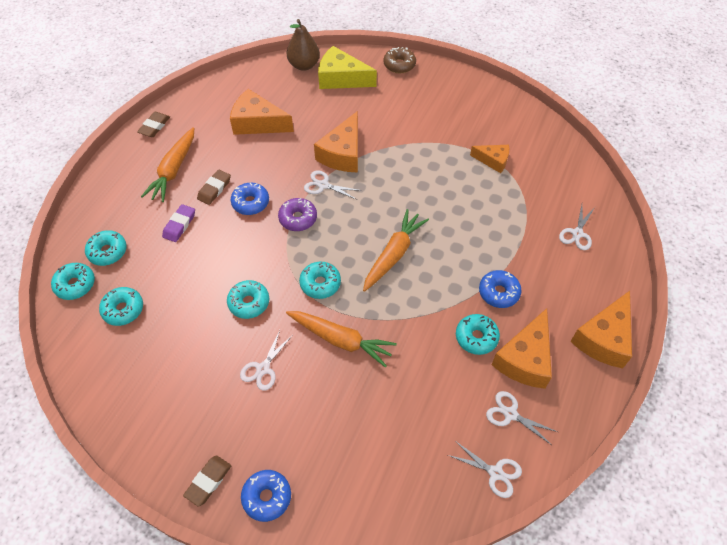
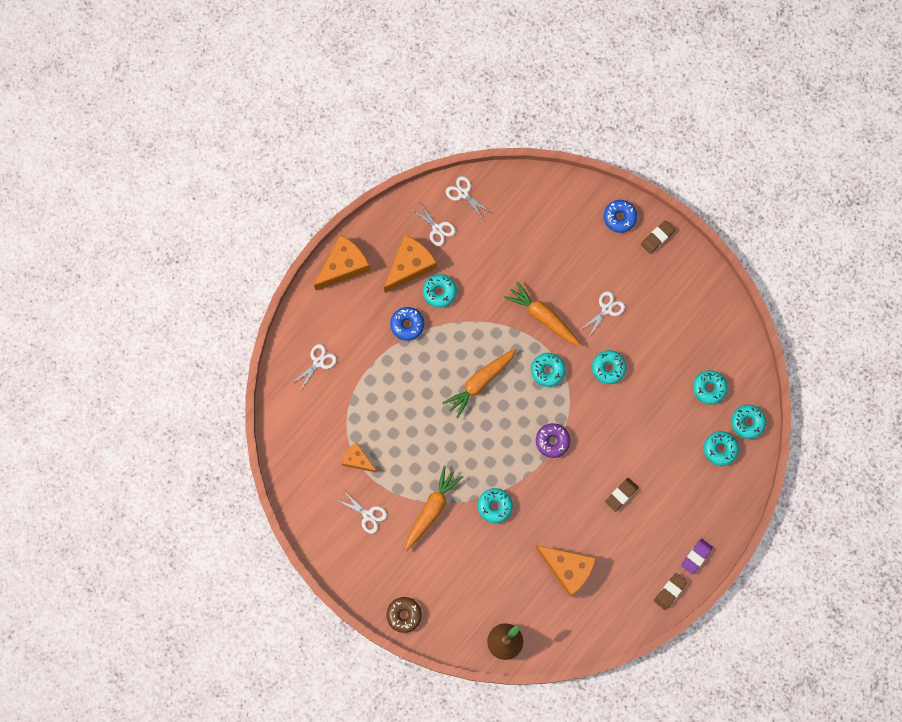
camera: 165 degrees left, 20 degrees up
(174, 170) = (656, 528): orange carrot -> orange carrot (431, 509)
(179, 225) = (657, 462): purple eraser -> purple eraser (696, 556)
(250, 203) = (591, 470): blue donut -> none
(323, 185) = (521, 473): white scissors -> white scissors (368, 515)
(341, 78) = (470, 611): yellow cheese -> none
(342, 153) = (495, 506): orange cheese -> turquoise donut

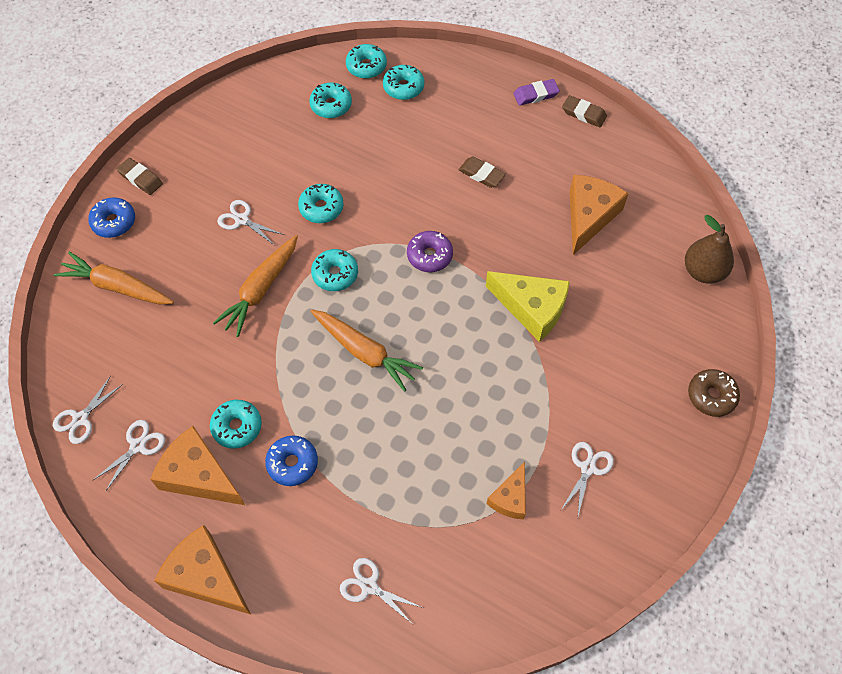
camera: 100 degrees left, 15 degrees down
(431, 509) = (556, 385): orange carrot -> orange carrot (117, 287)
(495, 506) = (532, 309): turquoise donut -> yellow cheese
(696, 556) = (536, 94): purple eraser -> purple eraser turned 45 degrees counterclockwise

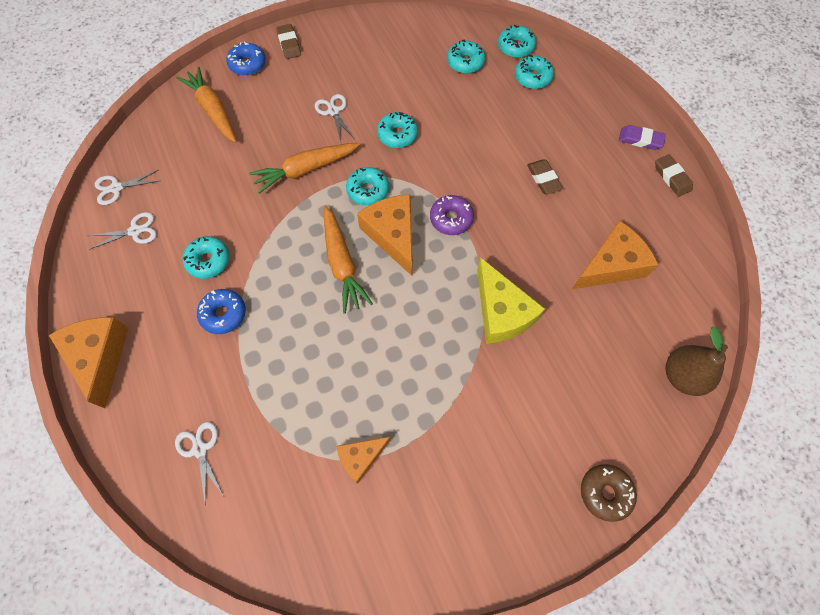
camera: 35 degrees right, 5 degrees up
(199, 475) = (156, 279): orange cheese -> orange cheese (393, 235)
(588, 468) = (444, 479): white scissors -> none

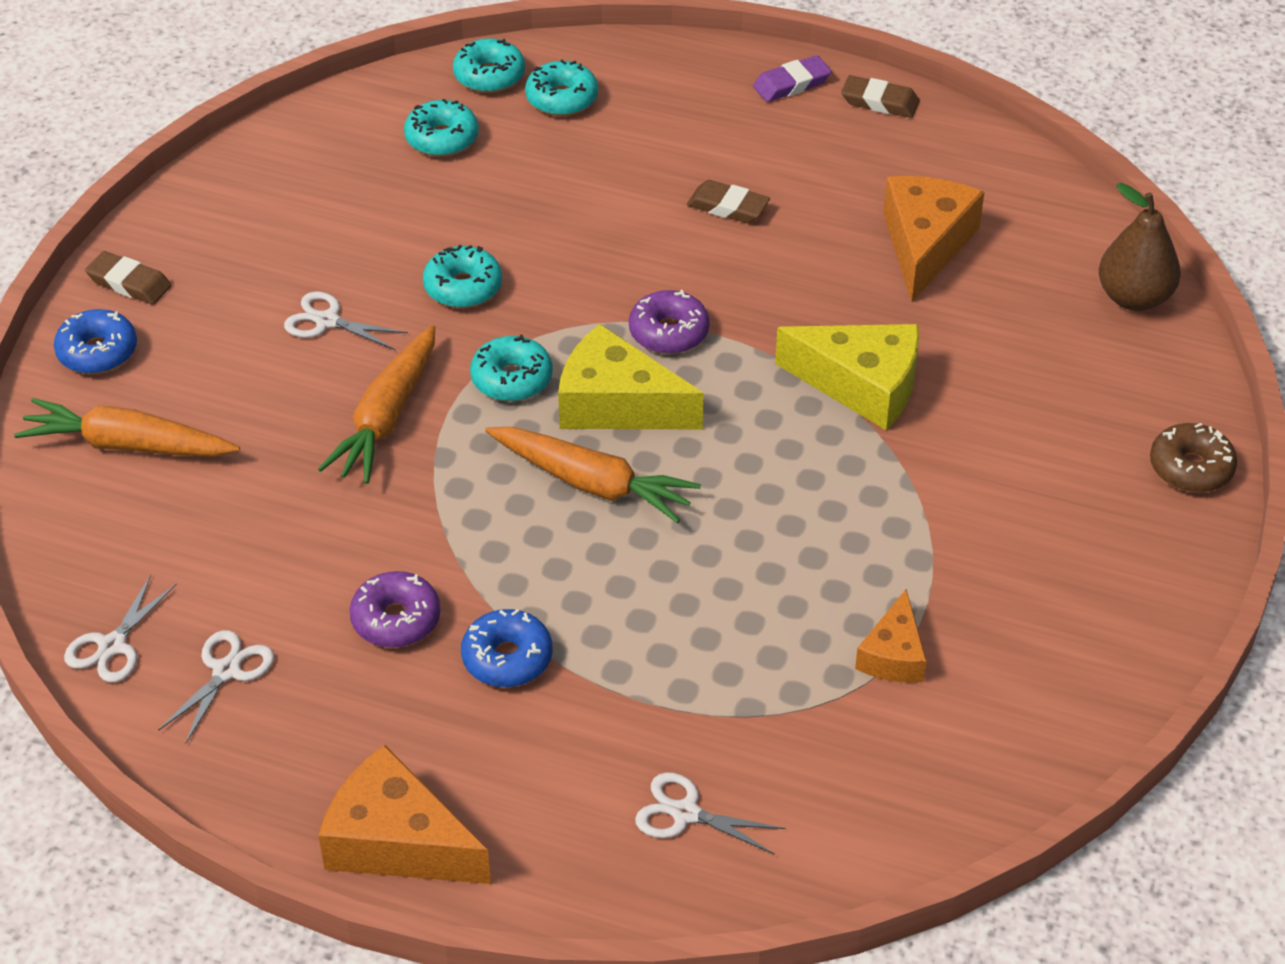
camera: 45 degrees left, 20 degrees down
(209, 261) = (396, 619): turquoise donut -> purple donut
(393, 235) = (616, 404): orange cheese -> yellow cheese

